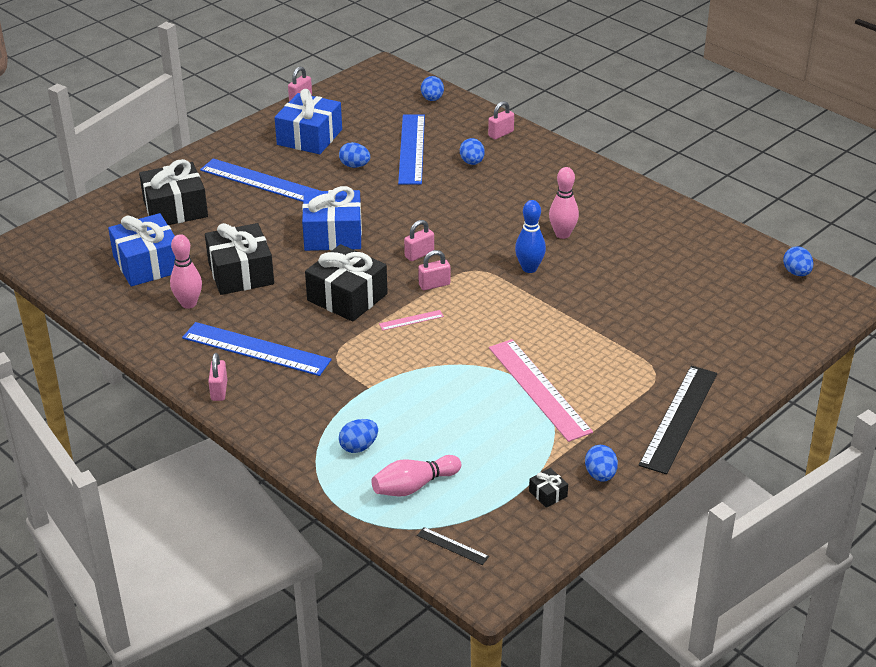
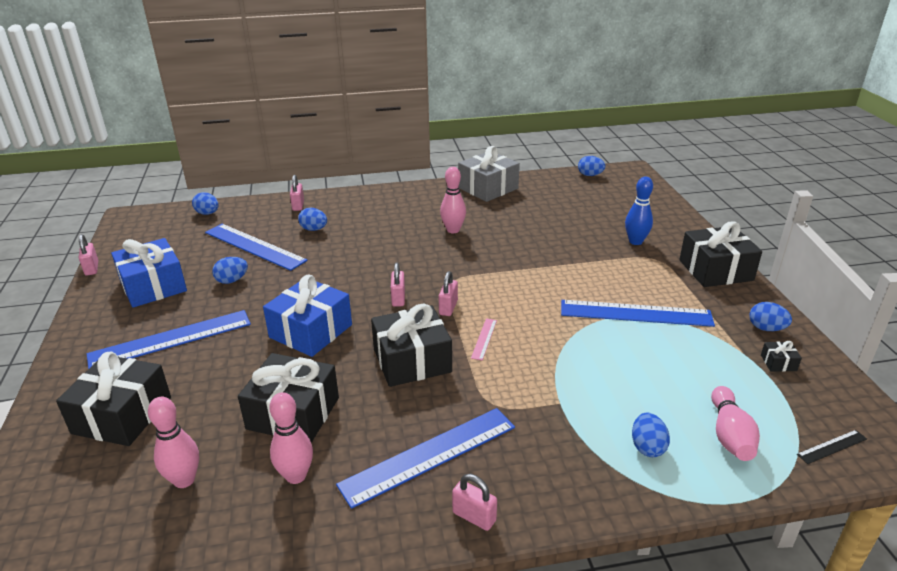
camera: 55 degrees left, 5 degrees down
(148, 264) = (184, 480): blue gift -> pink bowling pin
(529, 268) = (478, 258): blue bowling pin -> blue bowling pin (635, 241)
(539, 389) = (635, 313): pink ruler -> blue ruler
(674, 220) = (488, 188): none -> grey gift
(679, 418) = (715, 270): black ruler -> black gift

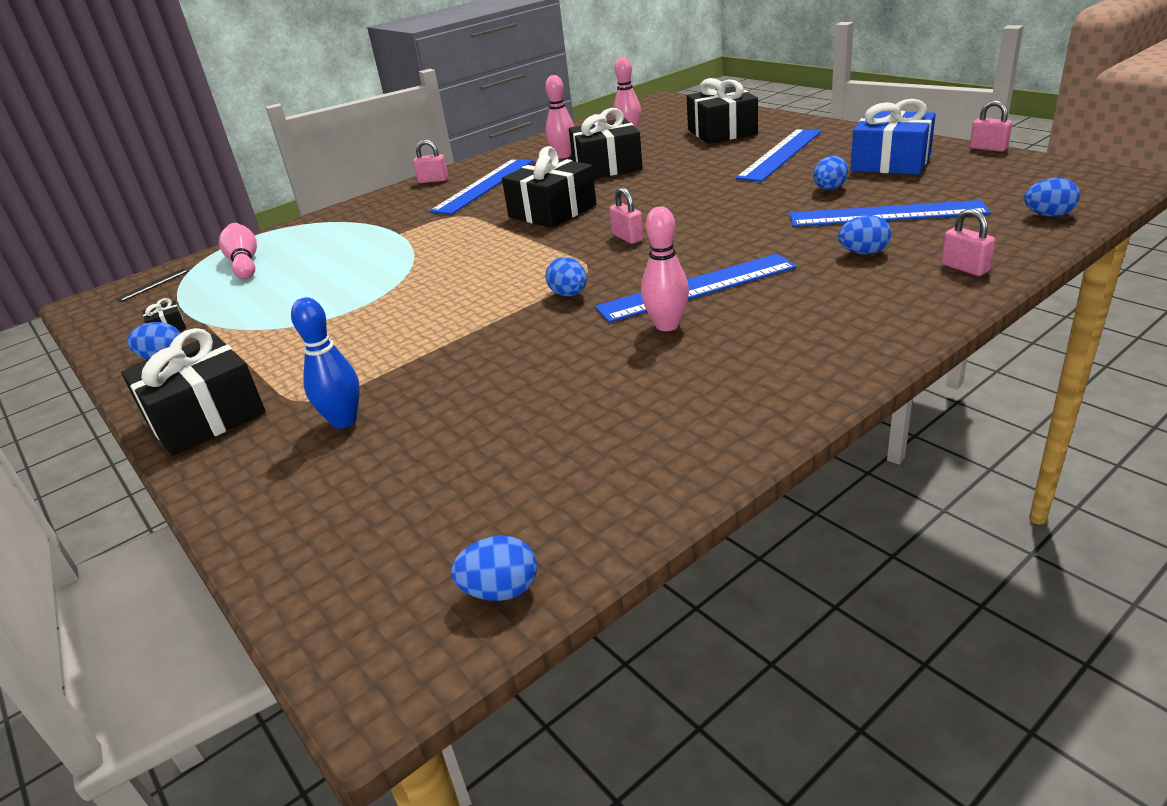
camera: 155 degrees right, 0 degrees up
(311, 331) = (673, 194): blue gift -> none
(448, 308) = (562, 250): pink padlock -> none
(484, 339) = (499, 243): pink ruler -> none
(488, 188) = (711, 432): grey gift -> none
(635, 313) = (335, 318): blue ruler -> blue ruler (697, 288)
(647, 447) = (318, 237): blue egg -> blue egg (569, 294)

